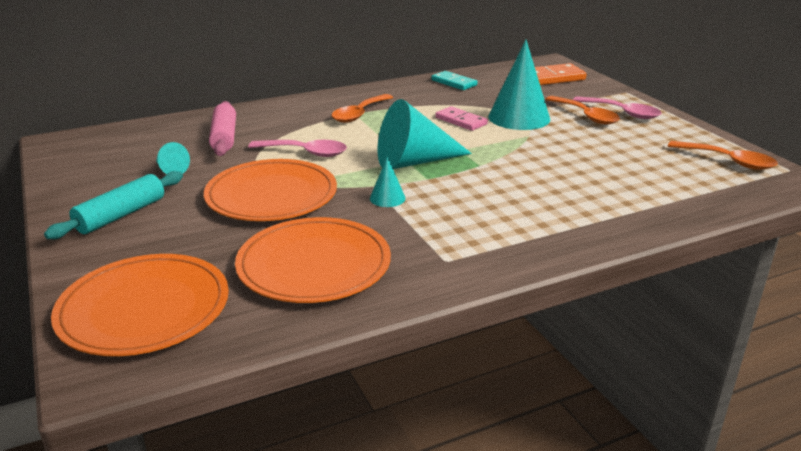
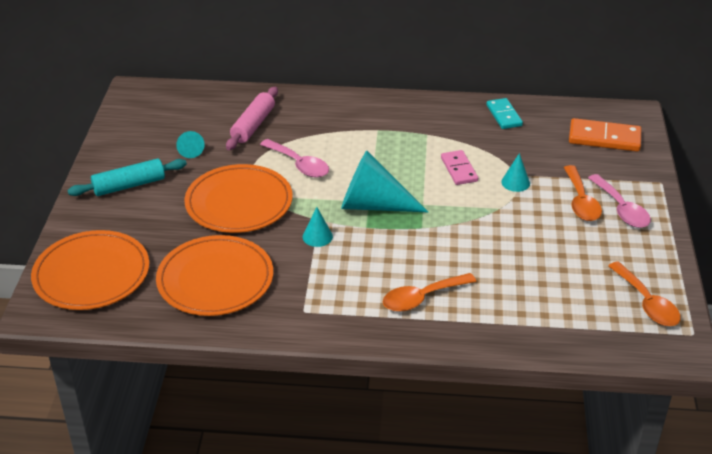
camera: 30 degrees right, 10 degrees up
(359, 114) = (380, 132): orange spoon -> orange spoon (421, 298)
(519, 117) = (515, 182): turquoise cone -> turquoise cone, size x0.47

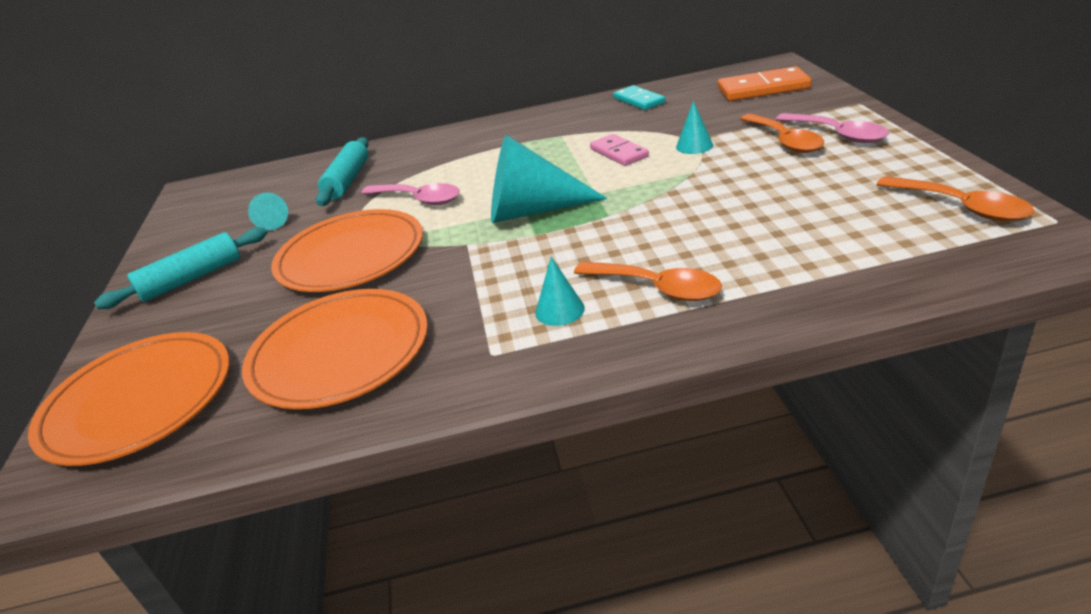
camera: 10 degrees left, 5 degrees down
(253, 125) = (348, 180): pink rolling pin -> turquoise rolling pin
(317, 236) = (473, 261): turquoise cone -> turquoise cone (559, 310)
(421, 298) = (657, 288): orange spoon -> orange spoon turned 105 degrees counterclockwise

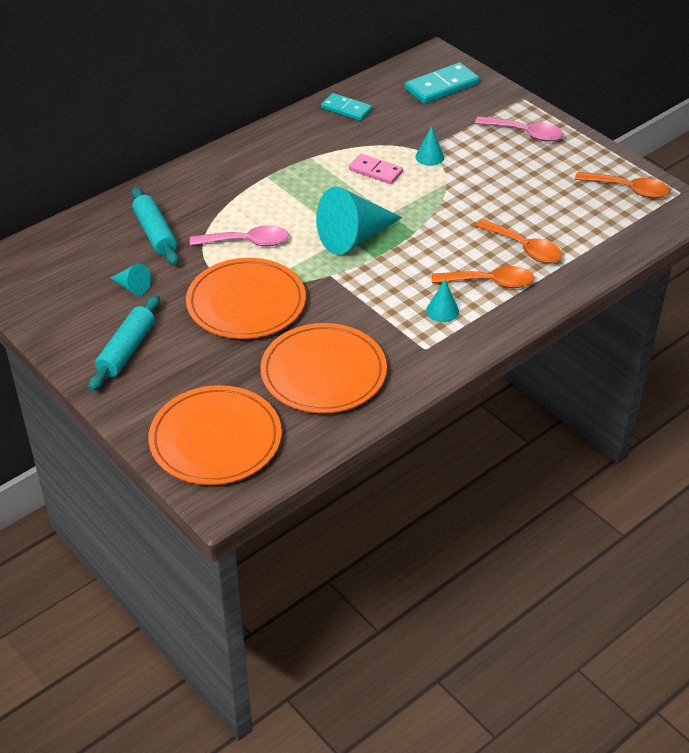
camera: 35 degrees left, 10 degrees up
(763, 88) = (441, 86): orange domino -> turquoise domino
(785, 141) = (492, 144): orange spoon -> orange spoon (524, 248)

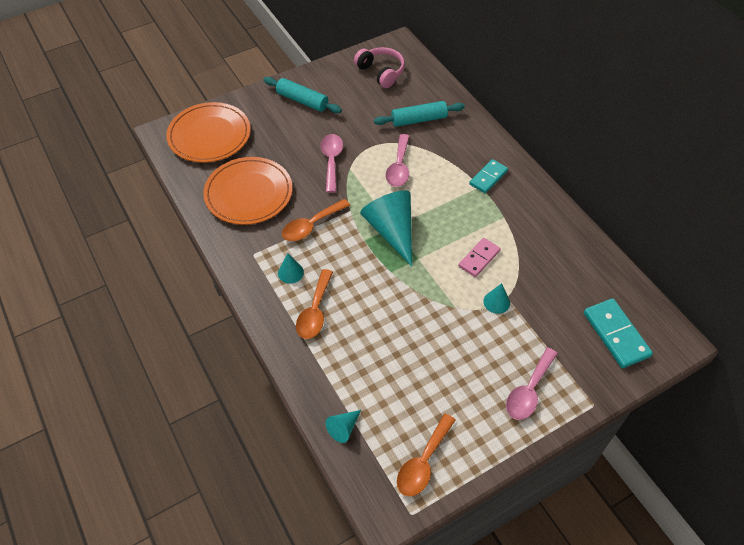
camera: 100 degrees right, 10 degrees up
(57, 278) = (381, 72): none -> pink headphones
(132, 287) = (363, 106): turquoise cone -> turquoise cone (343, 428)
(246, 303) = (331, 160): orange plate -> pink spoon
(346, 109) = (577, 251): turquoise domino -> turquoise domino (488, 177)
(524, 248) = (352, 347): orange spoon -> orange spoon (311, 226)

